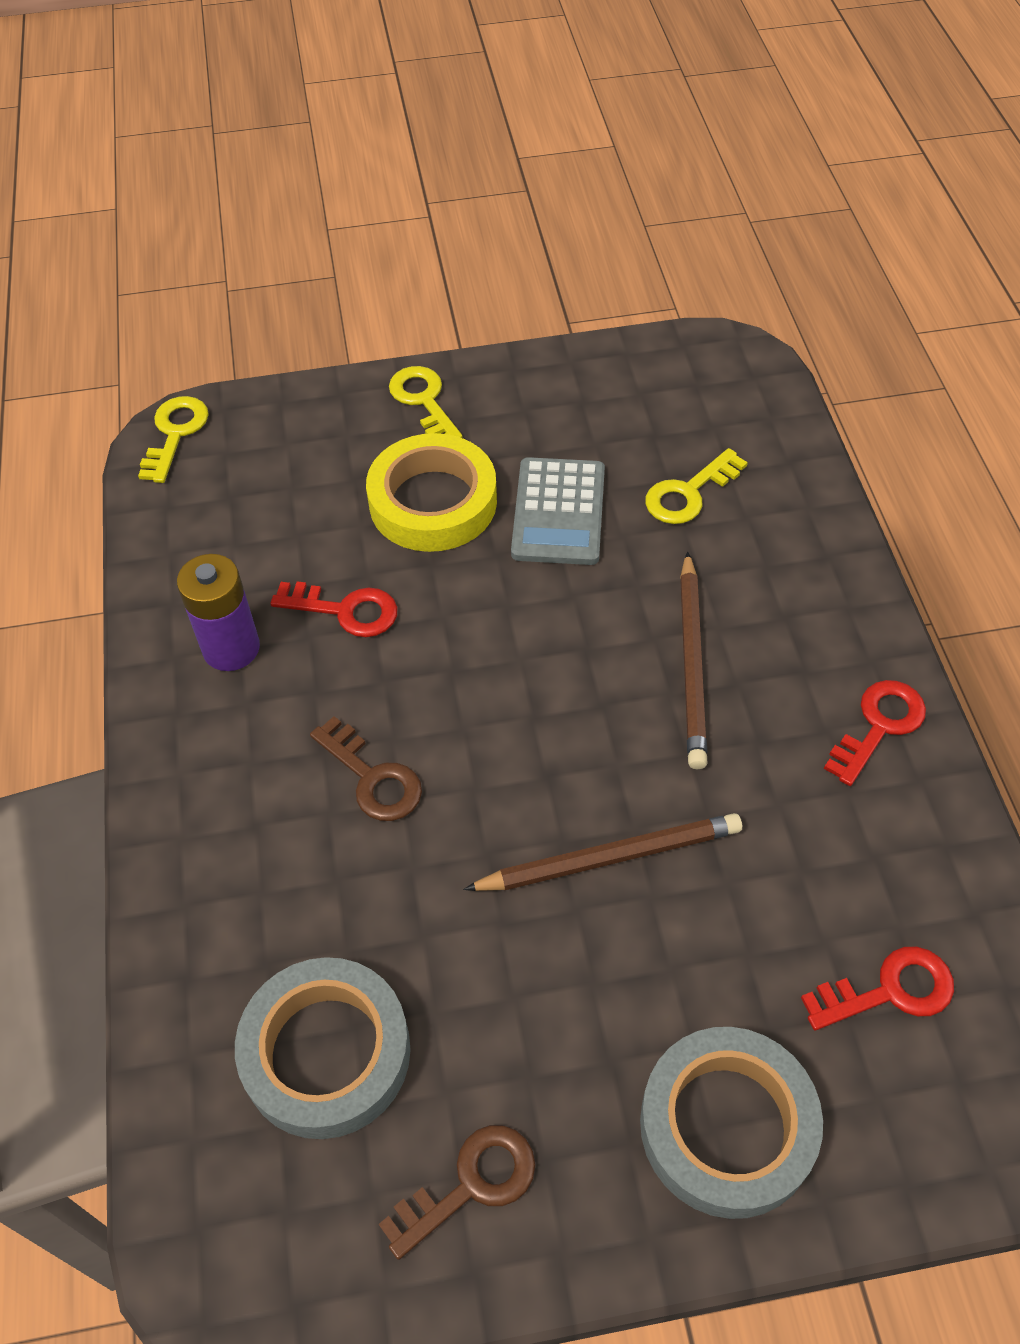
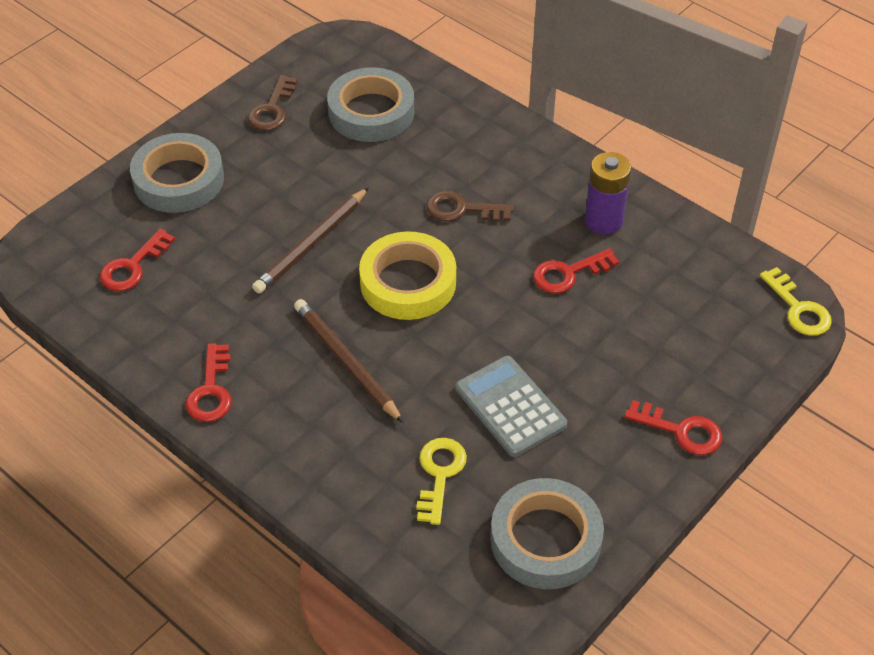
camera: 140 degrees right, 5 degrees down
(424, 401) = (681, 430): yellow key -> red key
(433, 502) = (593, 365): yellow tape -> yellow tape (408, 282)
(640, 391) = (545, 539): none -> grey tape

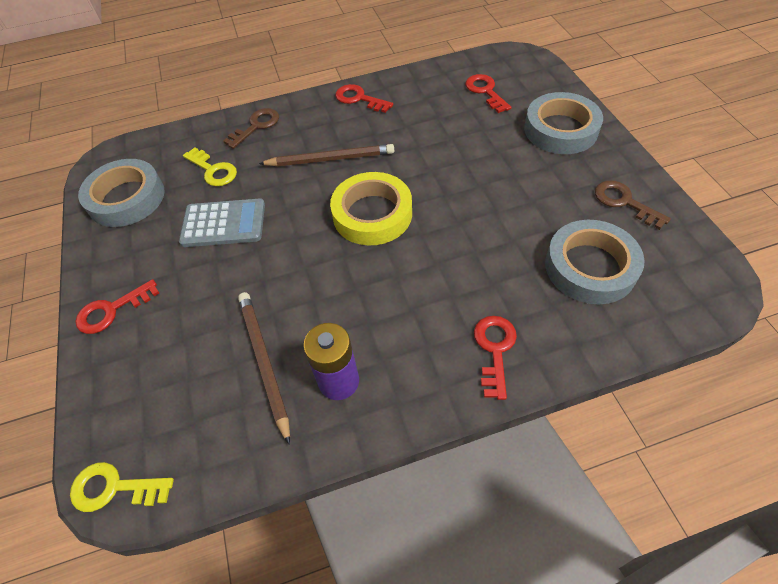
camera: 125 degrees right, 5 degrees up
(311, 243) = (449, 176): brown pencil -> brown pencil (264, 362)
(462, 209) = (424, 279): brown key -> brown key (256, 126)
(568, 273) = (302, 319): red key -> red key (494, 350)

